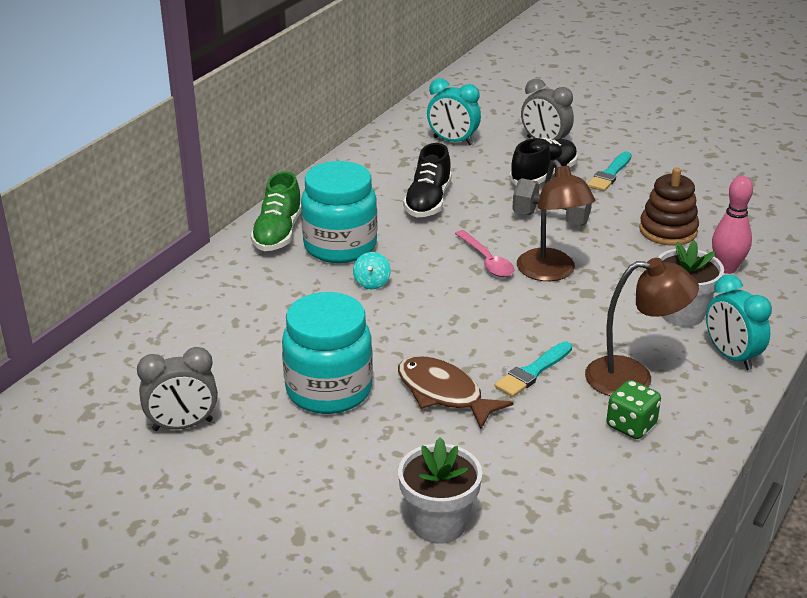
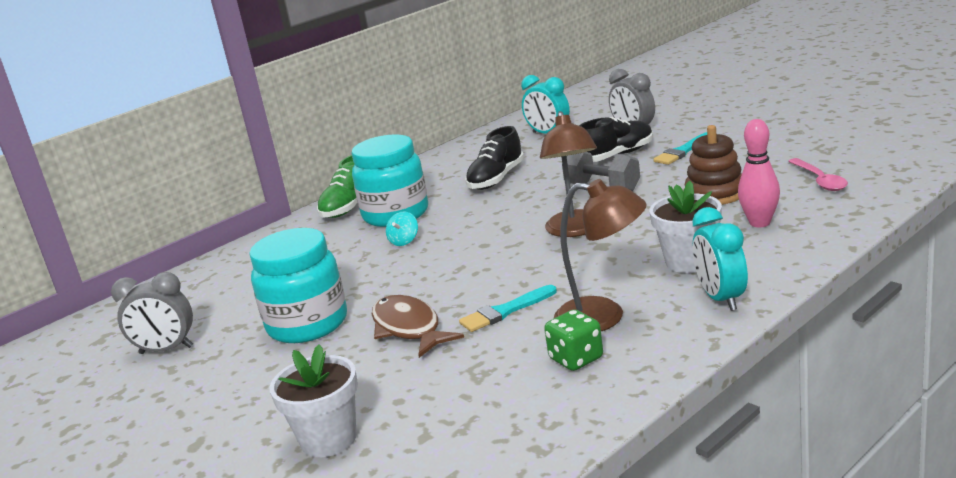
camera: 20 degrees right, 10 degrees down
(487, 261) = (520, 222): pink spoon -> pink spoon (820, 180)

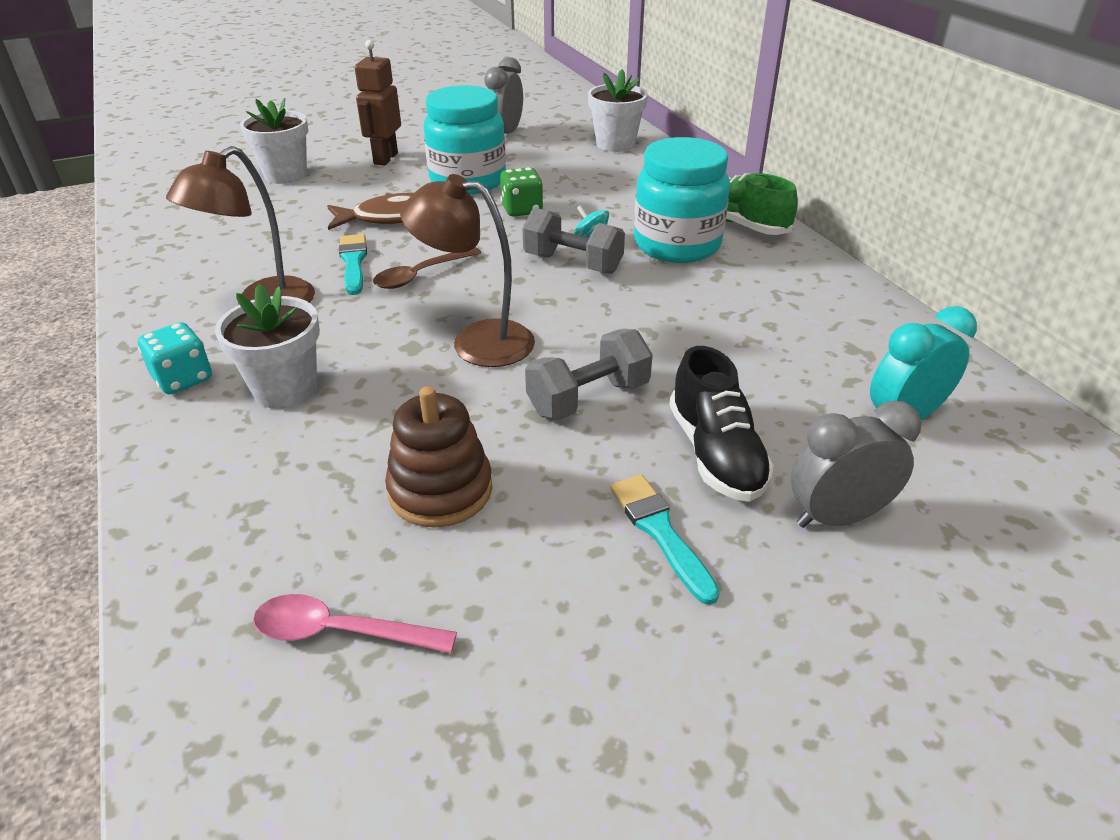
camera: 105 degrees right, 15 degrees up
(191, 287) = (615, 144): none -> white flower pot
(257, 394) = (385, 158): none -> brown robot
(447, 235) = (573, 263): none -> grey dumbbell
(496, 179) = (725, 326): black shoe -> none
(505, 278) = (420, 275): none -> brown spoon
(576, 359) = (222, 275): green dice -> green dice (522, 210)
(721, 299) = (183, 379): turquoise clock -> turquoise dice
(759, 223) = (295, 486): pink bowling pin -> none

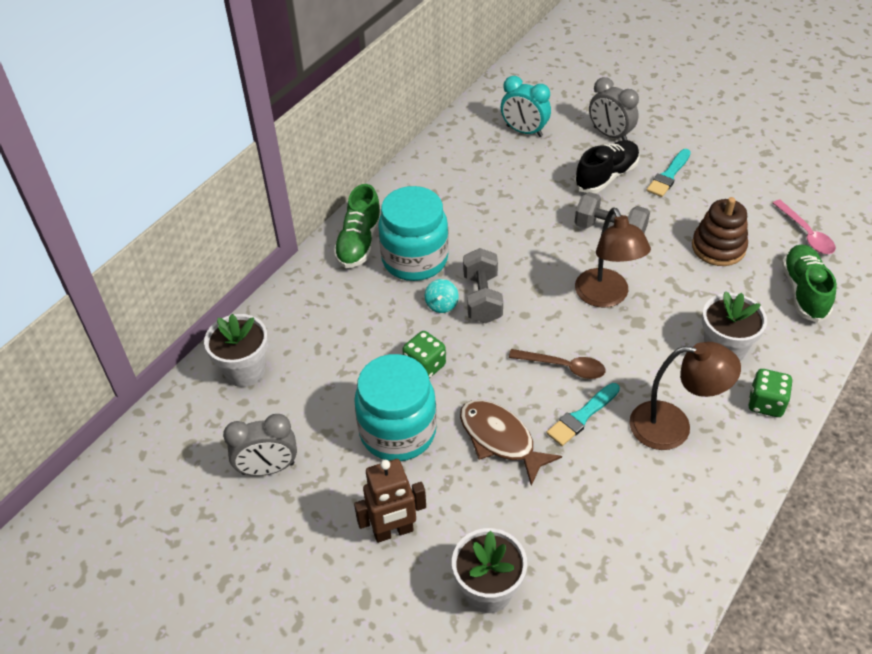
camera: 120 degrees left, 10 degrees up
(183, 379) = (765, 403): turquoise dice -> green dice
(252, 531) = (804, 291): none -> green shoe

